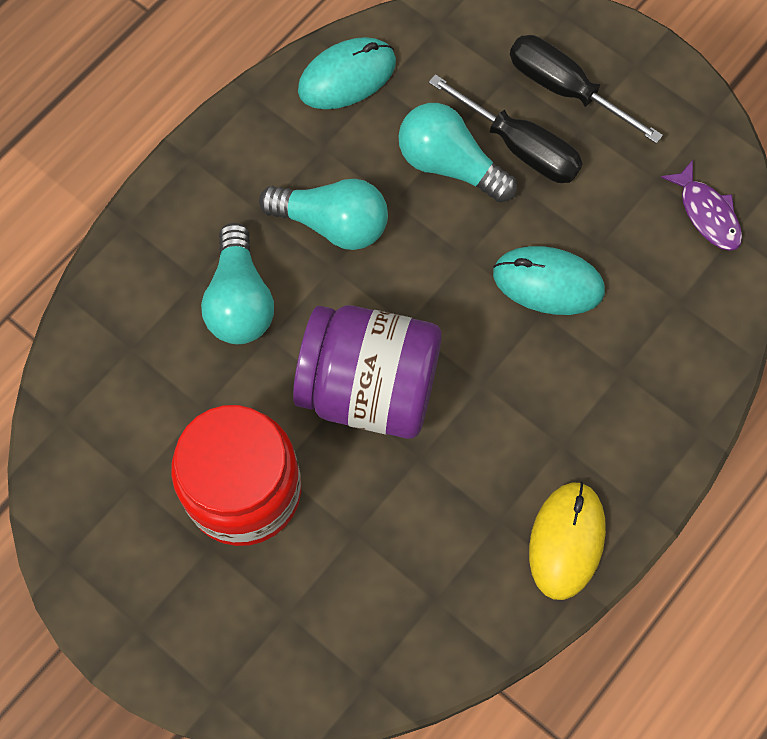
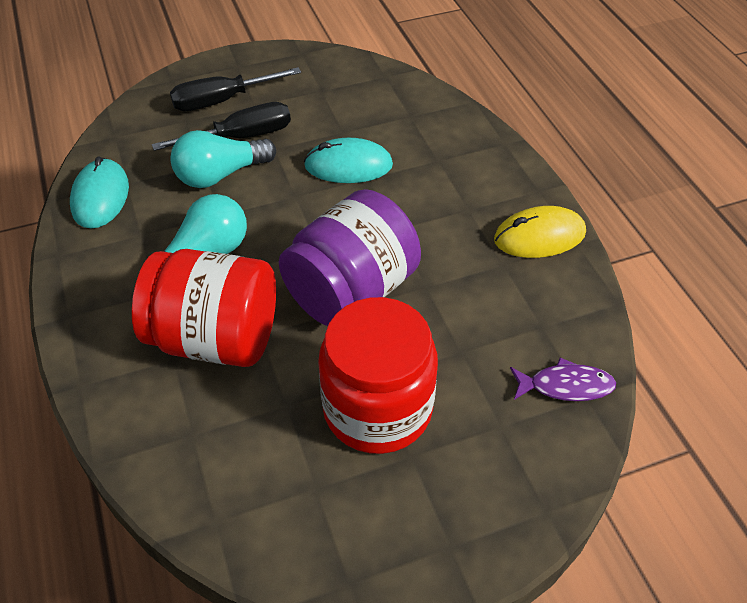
camera: 60 degrees left, 20 degrees down
(240, 300) = (215, 338): turquoise light bulb -> red jar
(548, 282) = (348, 165): turquoise mouse -> turquoise mouse turned 45 degrees clockwise
(566, 541) = (539, 236): yellow mouse -> yellow mouse turned 60 degrees counterclockwise
(707, 213) = (362, 80): purple fish -> purple fish (565, 386)

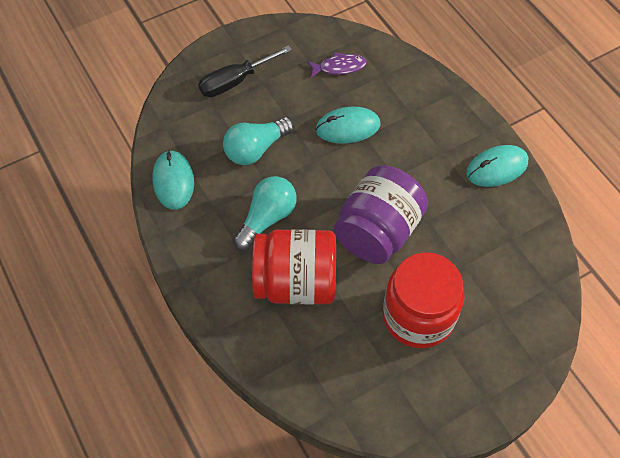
camera: 10 degrees left, 10 degrees up
(241, 137) = (260, 113): black screwdriver -> none
(539, 236) = (496, 168): yellow mouse -> turquoise mouse
(565, 386) = (535, 280): purple fish -> purple fish (339, 67)

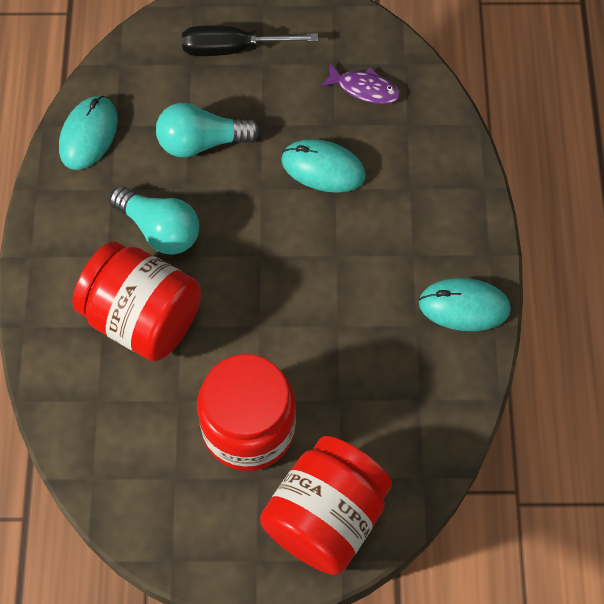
camera: 30 degrees right, 5 degrees up
(267, 218) = (160, 229): turquoise light bulb -> turquoise light bulb turned 60 degrees clockwise
(378, 231) = (271, 309): purple jar -> none
(509, 346) = (326, 517): none -> red jar

